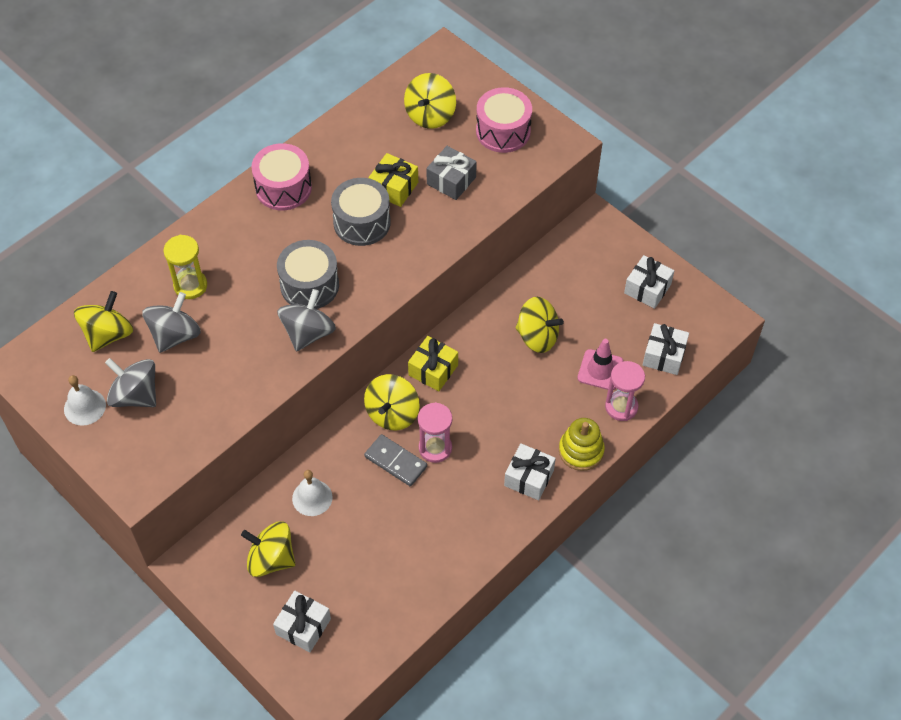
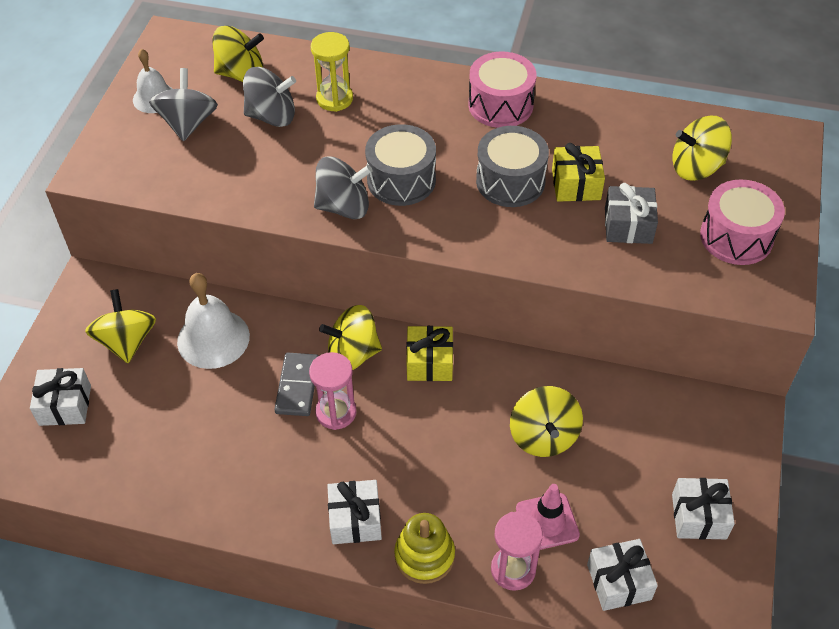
camera: 60 degrees right, 5 degrees down
(312, 497) = (213, 338): white bell -> white bell, size x1.57

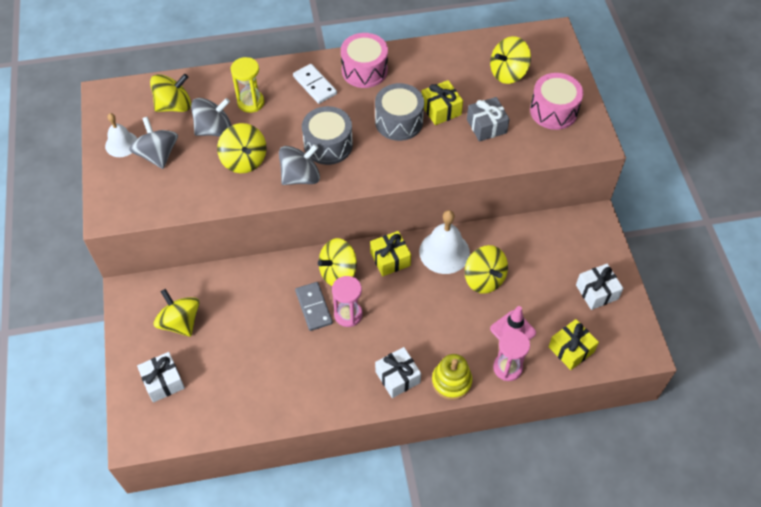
camera: 25 degrees left, 5 degrees up
(213, 338) = (239, 297): white bell -> white bell (444, 252)
(286, 163) = (244, 160): none -> yellow spinning top
(426, 103) = (314, 85): none -> white domino
(619, 582) = (571, 349): white gift -> yellow gift

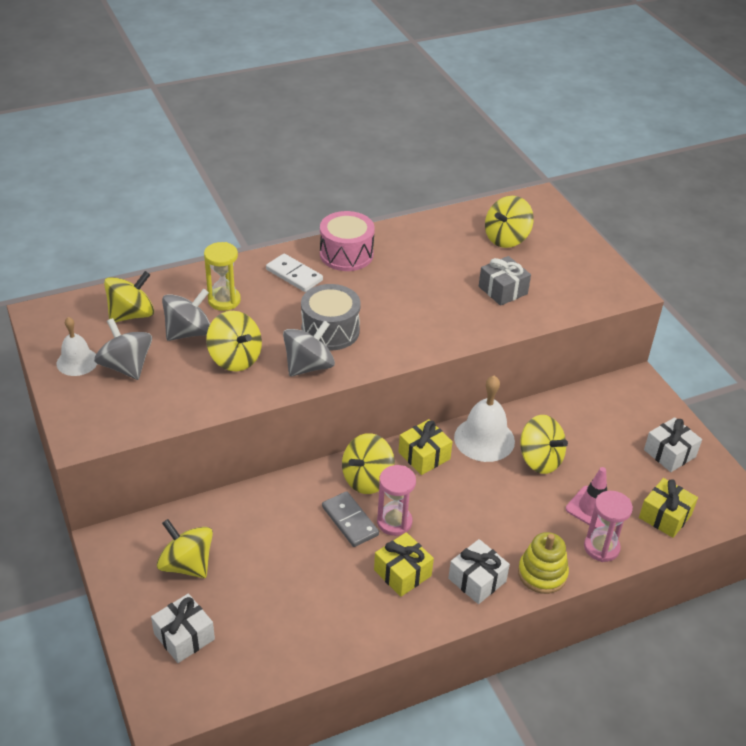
camera: 15 degrees left, 15 degrees down
(399, 121) = (403, 298): grey drum -> none
(441, 109) = (446, 281): yellow gift -> yellow gift (402, 573)
(553, 111) = (569, 267): pink drum -> none

